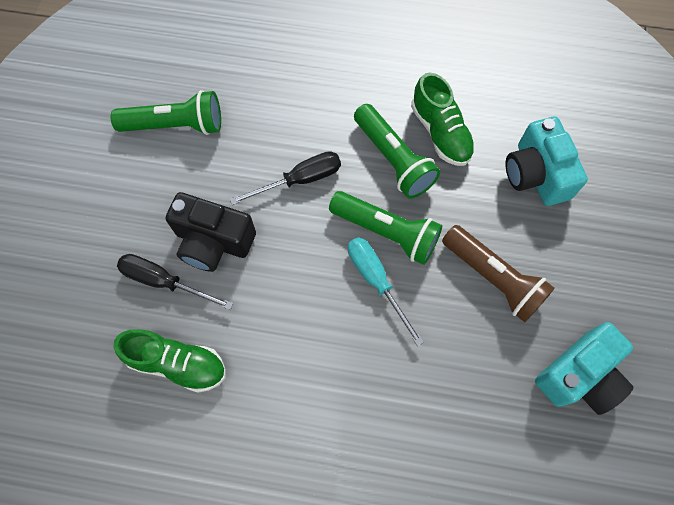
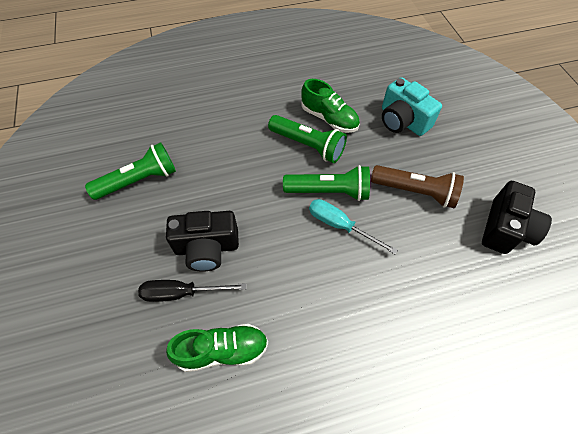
camera: 25 degrees left, 10 degrees down
(300, 180) = (250, 182): black screwdriver -> none
(579, 376) = (505, 229): turquoise camera -> black camera

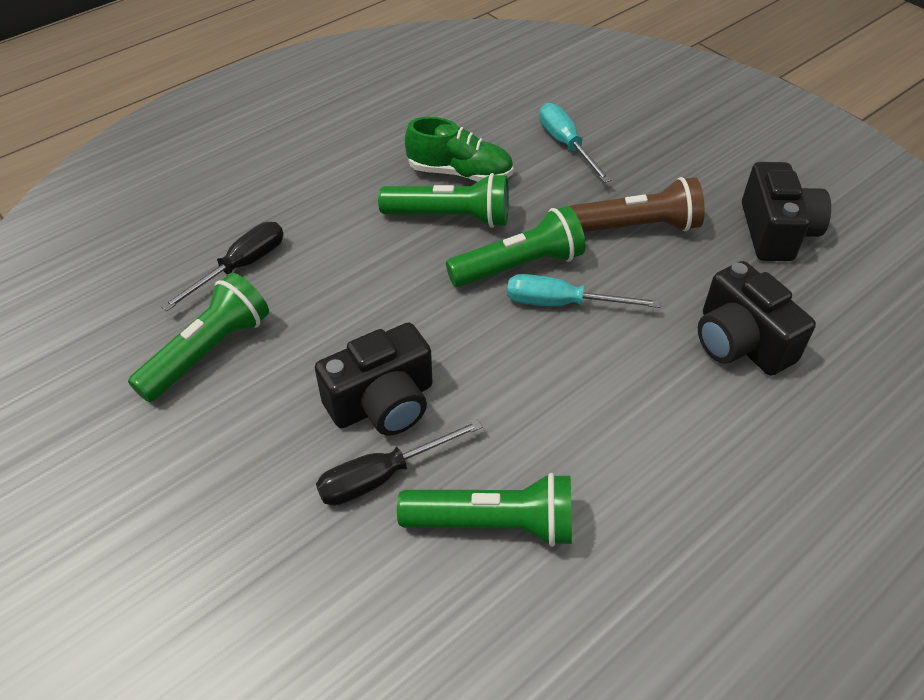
camera: 25 degrees left, 10 degrees down
(182, 136) = (241, 267): none -> black screwdriver
(222, 350) = (493, 523): green shoe -> green flashlight
(402, 121) = (566, 145): turquoise camera -> turquoise screwdriver
(436, 297) = (740, 342): none -> black camera

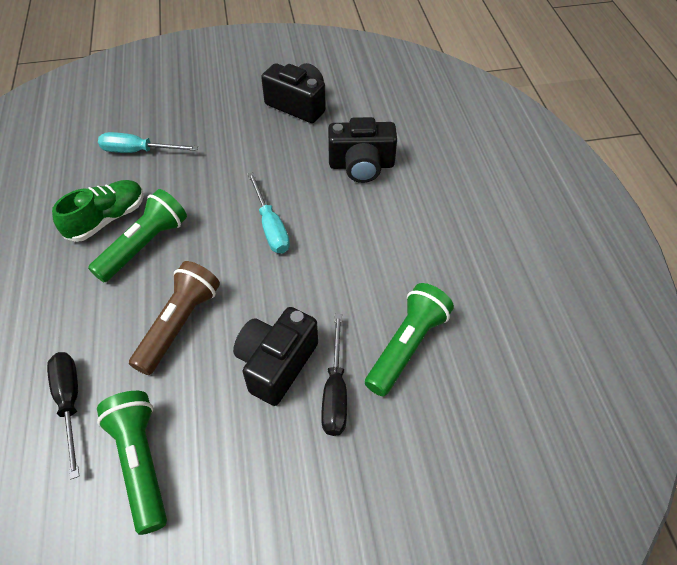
camera: 60 degrees left, 5 degrees up
(383, 403) = (276, 363): black camera -> black camera turned 150 degrees counterclockwise
(519, 266) = (222, 232): green flashlight -> none
(562, 303) = (270, 227): turquoise screwdriver -> turquoise screwdriver turned 60 degrees counterclockwise
(637, 227) = (241, 158): brown flashlight -> brown flashlight (179, 324)

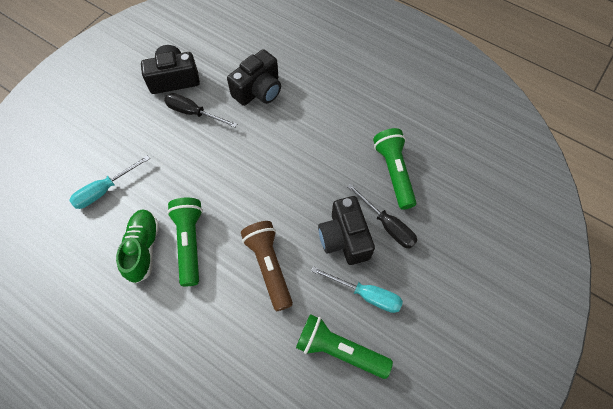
camera: 45 degrees left, 10 degrees up
(70, 402) = (263, 362): black screwdriver -> black screwdriver (193, 113)
(270, 227) = (251, 168): turquoise screwdriver -> turquoise screwdriver (366, 294)

